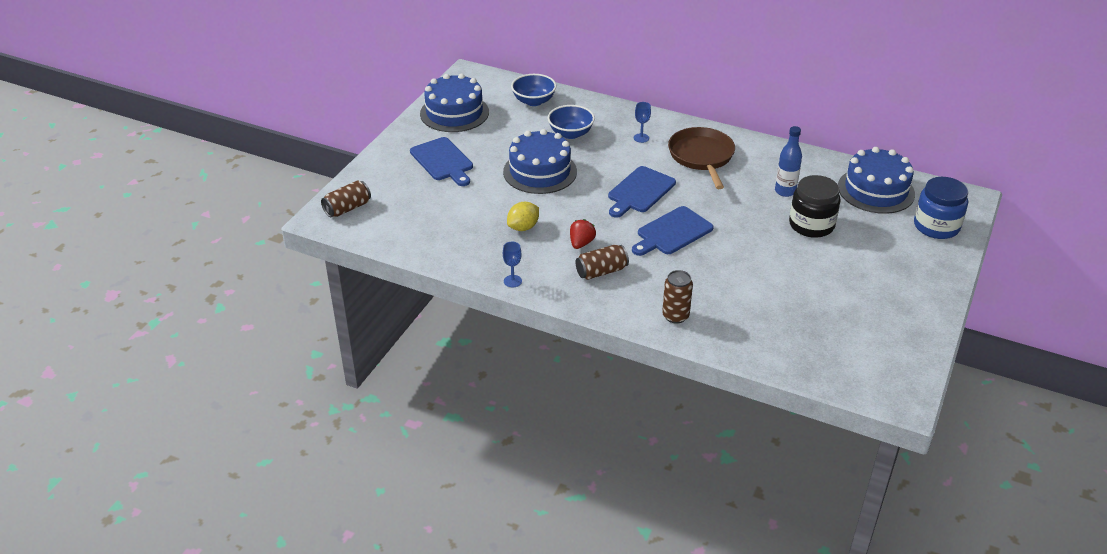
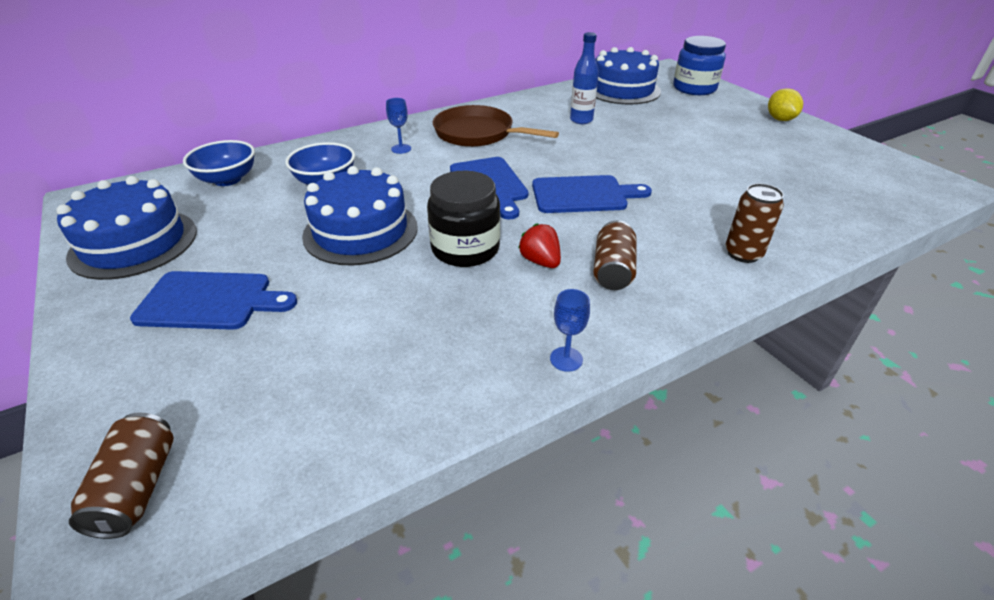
camera: 55 degrees left, 0 degrees up
(523, 227) = (454, 294): yellow lemon -> yellow lemon (780, 119)
(672, 232) = (583, 195): blue cutting board -> blue cutting board turned 90 degrees counterclockwise
(811, 225) = (644, 128): black jar -> black jar (465, 249)

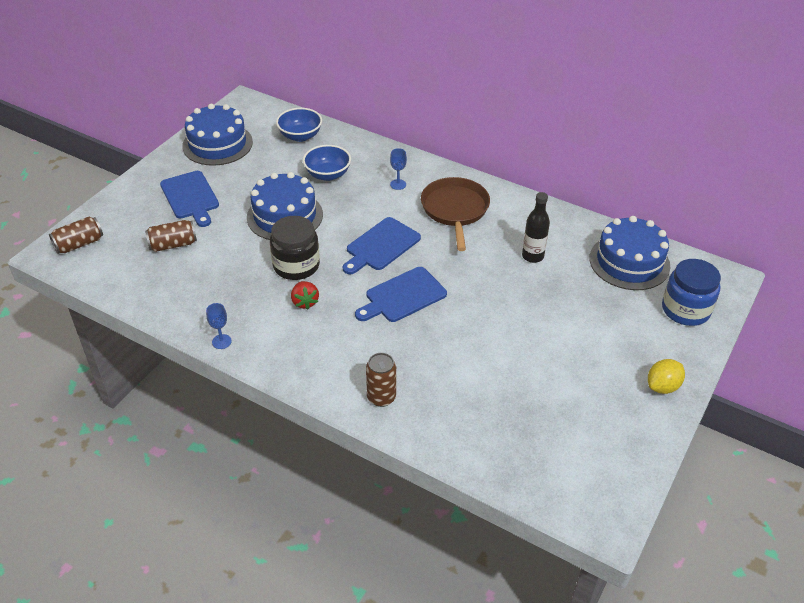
camera: 60 degrees right, 5 degrees up
(540, 261) = (305, 302): red strawberry -> red strawberry turned 135 degrees clockwise
(581, 120) = (532, 256): blue bottle -> black bottle
(583, 195) = (403, 296): blue cutting board -> blue cutting board turned 90 degrees clockwise
(613, 270) = (317, 337): brown can -> brown can (173, 244)

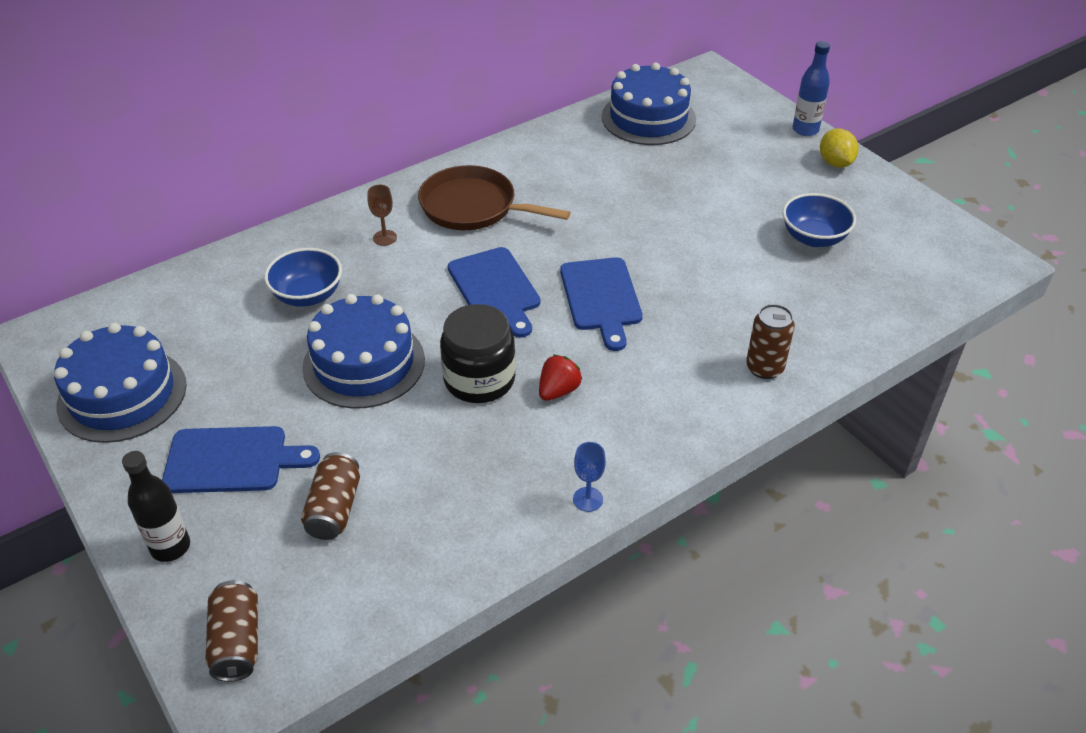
camera: 65 degrees left, 0 degrees up
(300, 136) = (192, 298): blue bowl -> blue bowl (814, 238)
(305, 302) = (558, 391): red strawberry -> red strawberry turned 60 degrees counterclockwise
(398, 184) = (385, 238): blue goblet -> brown goblet
(532, 256) = (597, 177): black bottle -> black bottle (170, 547)
(685, 310) = (738, 111): blue jar -> none
(695, 357) = (805, 130): none -> blue bottle

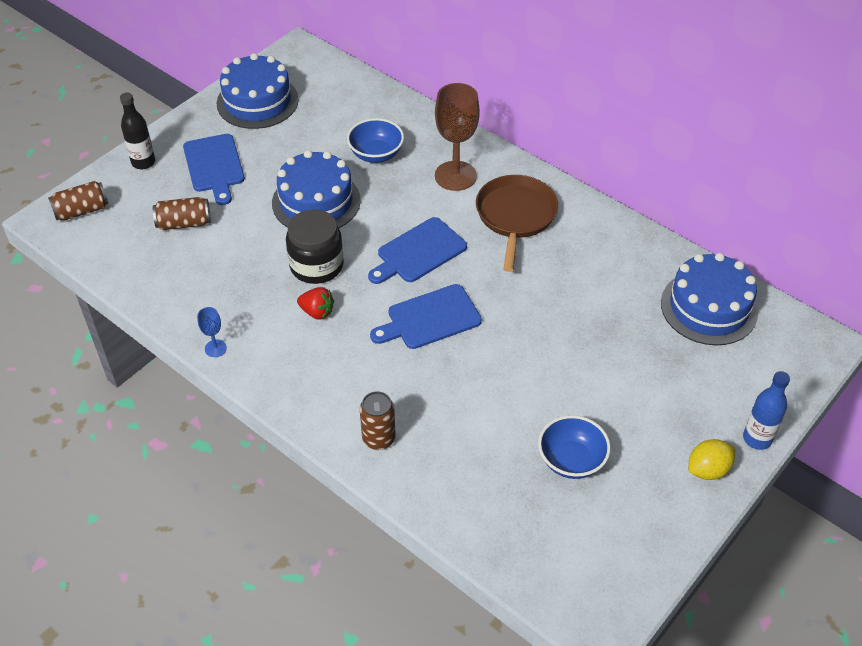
camera: 75 degrees right, 5 degrees up
(385, 238) = (455, 176): brown goblet -> brown goblet, size x2.19

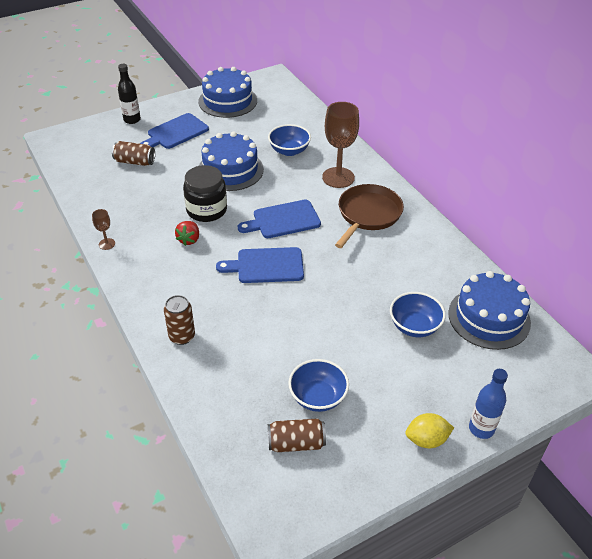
camera: 20 degrees right, 5 degrees down
(82, 211) = (76, 138): brown can -> brown can (296, 443)
(214, 166) = (176, 132): blue cutting board -> blue cutting board turned 45 degrees clockwise
(215, 348) = (107, 244): blue goblet -> brown goblet
(317, 312) = (189, 239): red strawberry -> red strawberry turned 60 degrees clockwise
(635, 343) = (414, 326): none -> blue bowl

